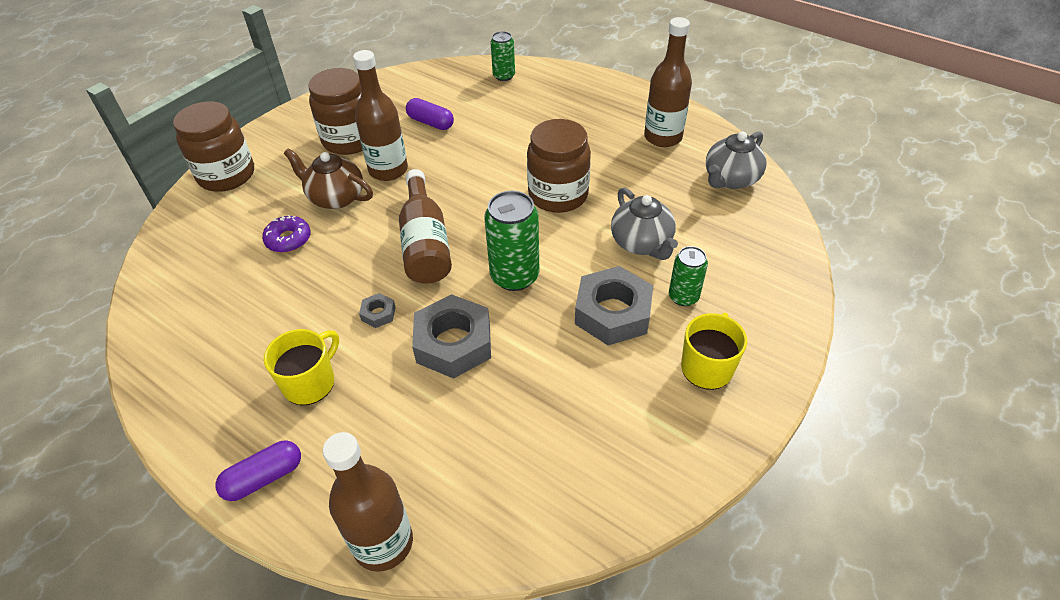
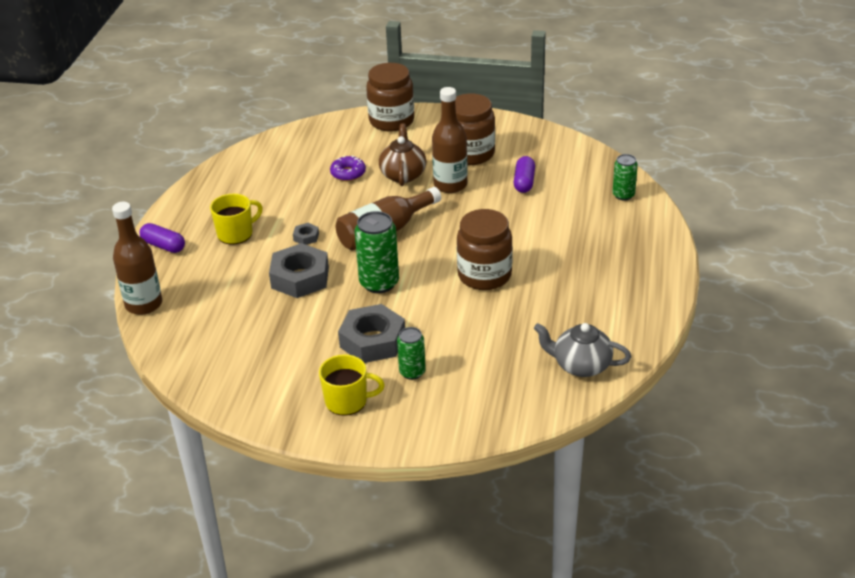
camera: 65 degrees right, 10 degrees down
(310, 382) = (236, 233): yellow mug -> yellow mug turned 45 degrees counterclockwise
(641, 243) = (458, 335): grey teapot -> none
(663, 137) = (610, 310): brown bottle -> none

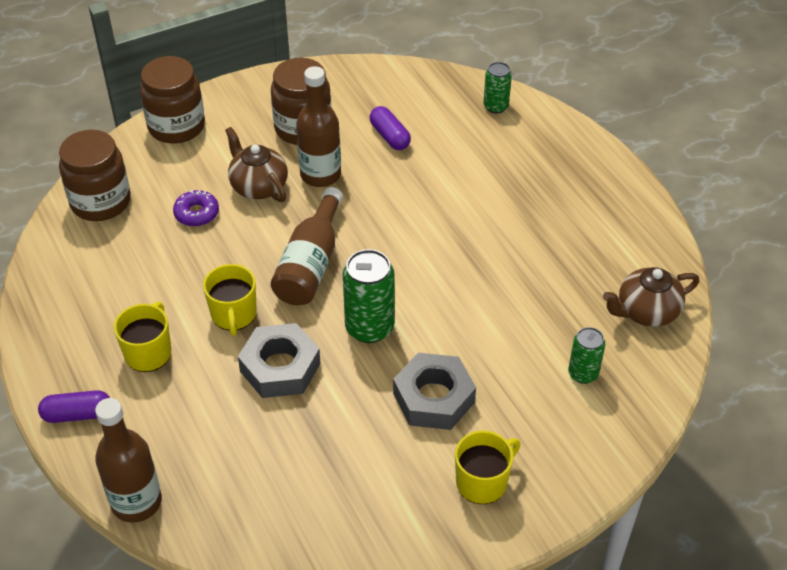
camera: 40 degrees left, 10 degrees up
(306, 237) = (233, 315): grey nut -> yellow mug
(412, 372) = (508, 410): green can -> green can (583, 374)
(484, 275) = (462, 262): brown jar -> brown jar (101, 202)
(581, 365) = (646, 311): grey teapot -> brown teapot

